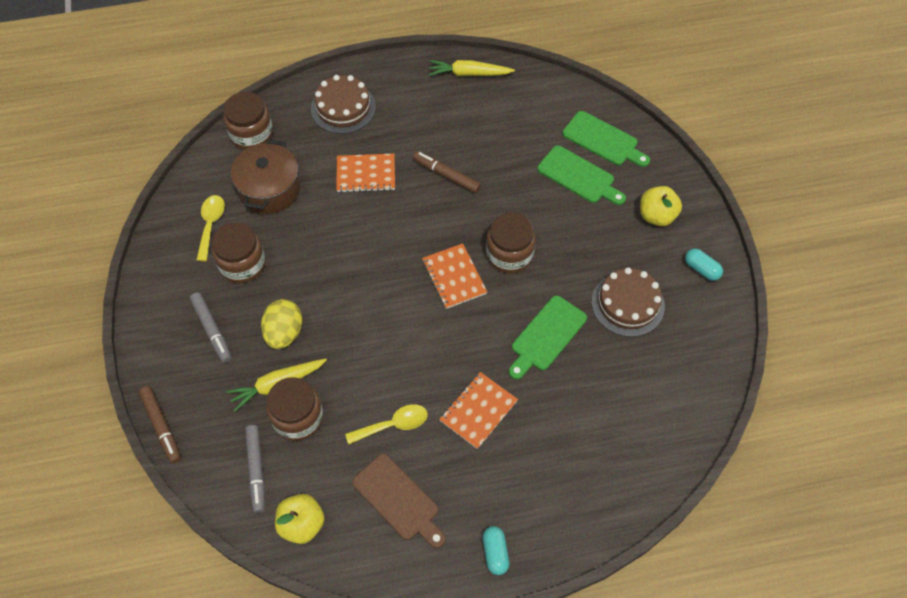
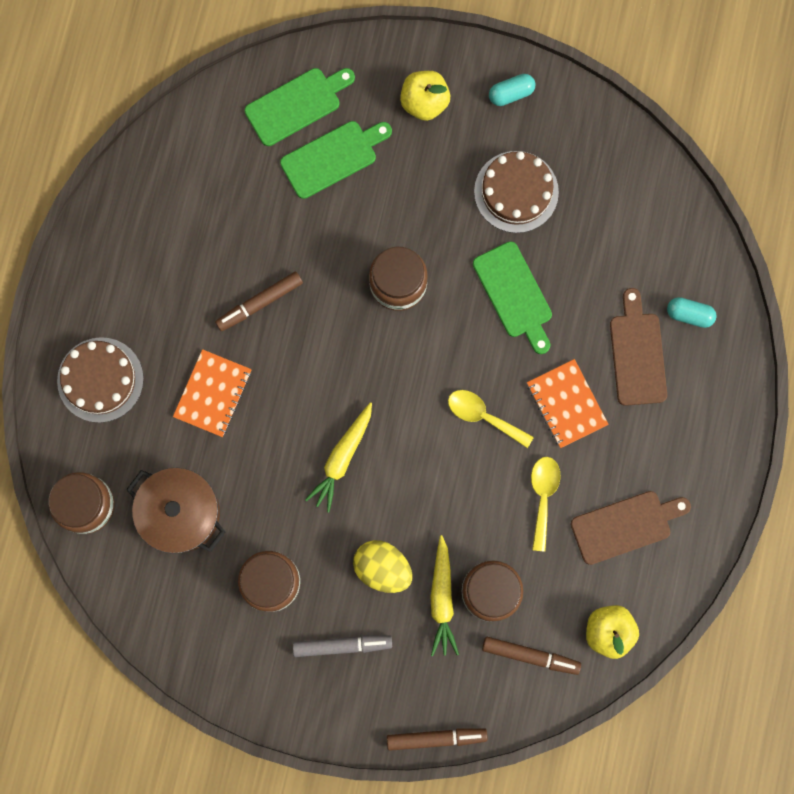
camera: 65 degrees left, 20 degrees up
(211, 225) = (199, 599): yellow spoon -> yellow spoon (483, 416)
(256, 470) = (530, 656): grey marker -> brown marker
(454, 277) = (398, 356): orange notebook -> none
(469, 74) = (122, 207): yellow carrot -> yellow carrot (342, 458)
(495, 553) = (718, 456): turquoise capsule -> turquoise capsule (689, 314)
(548, 448) = (637, 354): none -> brown cutting board

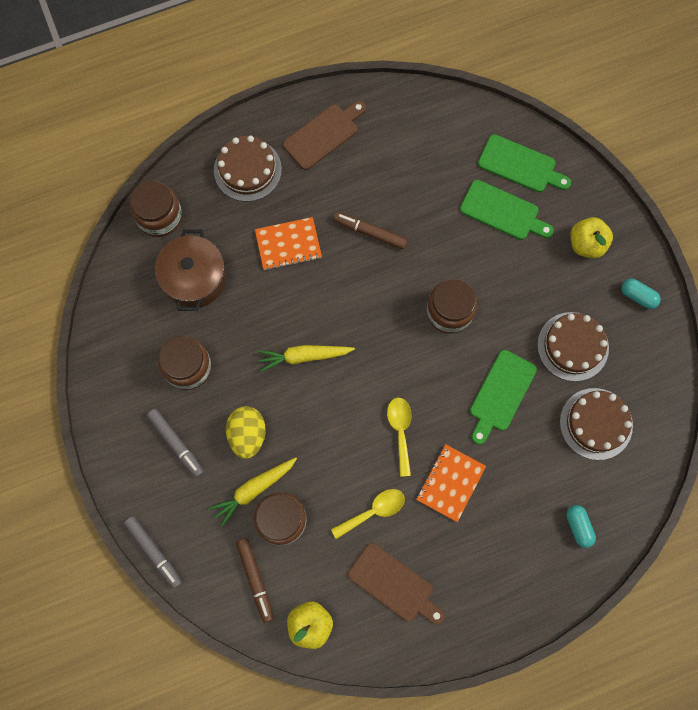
camera: 55 degrees right, 5 degrees down
(436, 738) = (154, 552): brown marker -> grey marker
(605, 226) = (596, 423): none -> brown cake
(637, 354) = (522, 508): brown cutting board -> brown cutting board (323, 134)

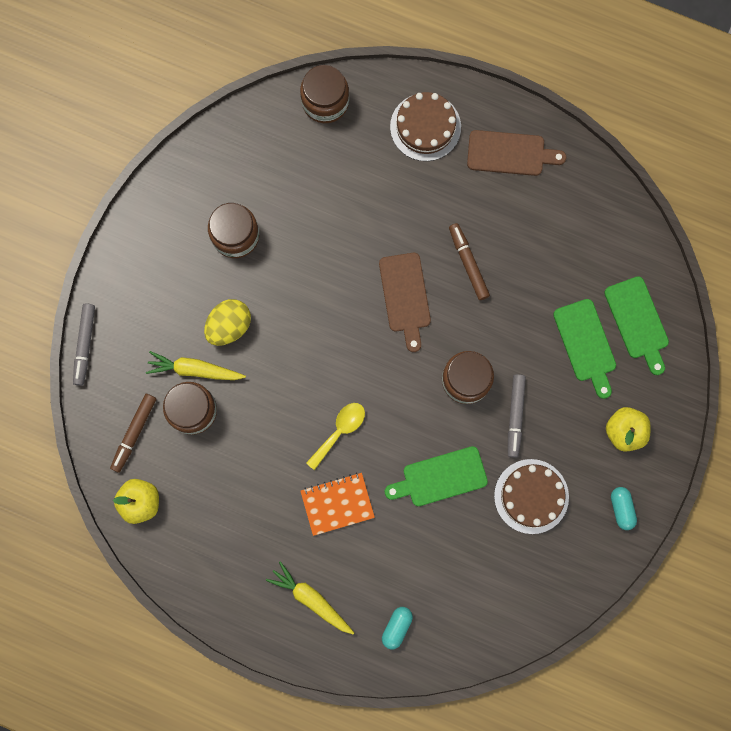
camera: 45 degrees right, 5 degrees up
(176, 444) = (173, 283): grey marker -> grey marker (515, 416)
(194, 278) = (304, 173): brown pot -> none
(288, 244) = (398, 213): orange notebook -> none
(304, 356) = (326, 309): yellow carrot -> yellow carrot (311, 599)
(373, 511) = (262, 468): yellow spoon -> none
(394, 584) = (225, 533): brown cutting board -> brown cutting board (405, 296)
(596, 423) = (488, 568): brown cake -> none

